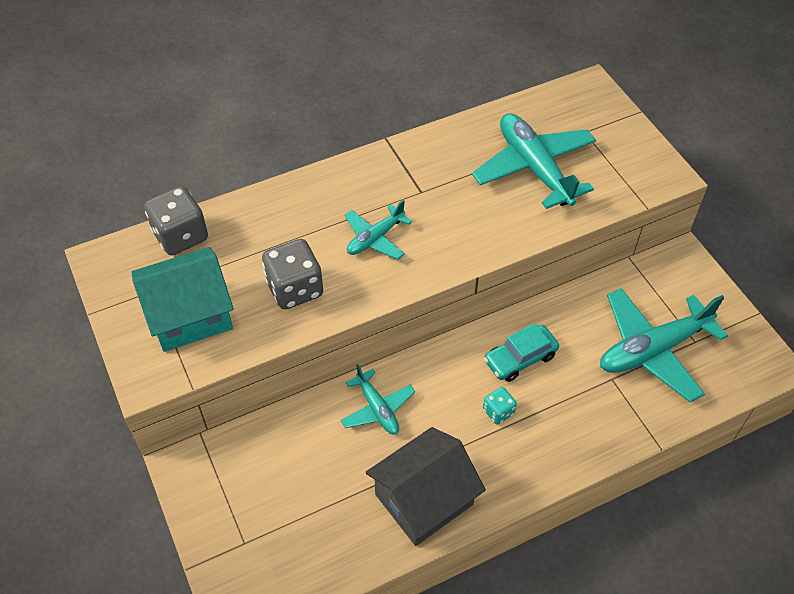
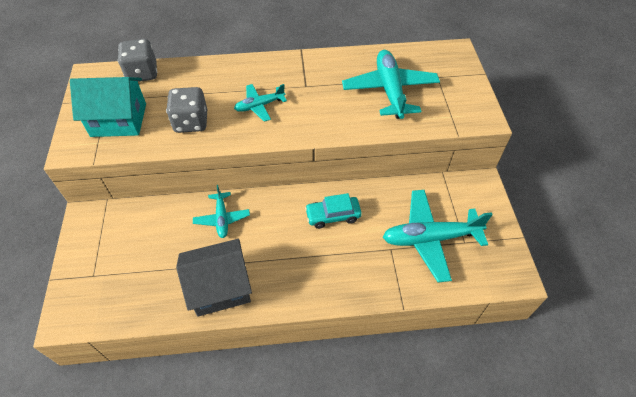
camera: 20 degrees right, 0 degrees up
(498, 412) = (300, 246): turquoise dice -> none

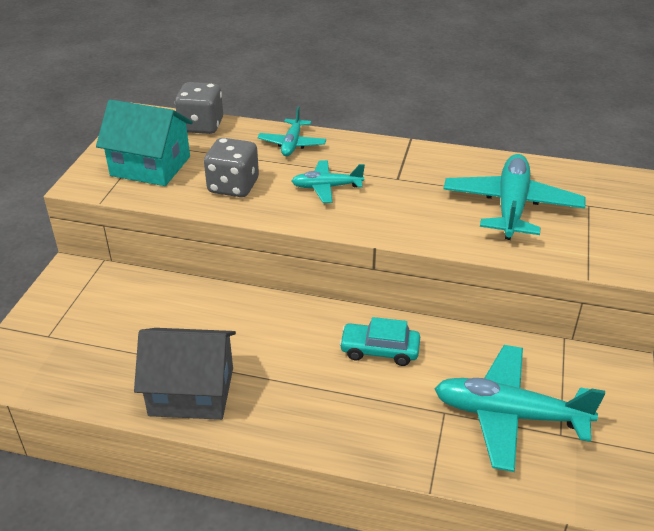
camera: 20 degrees right, 15 degrees down
(222, 218) = (231, 315): turquoise plane -> turquoise plane (292, 144)

